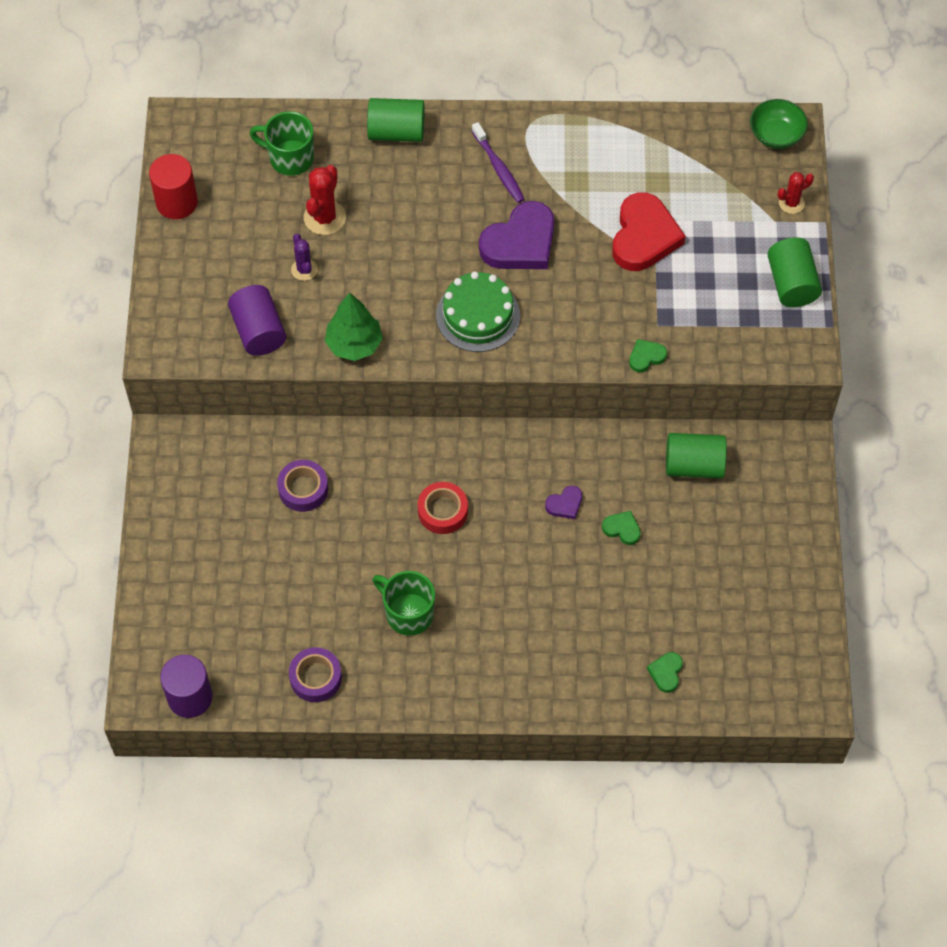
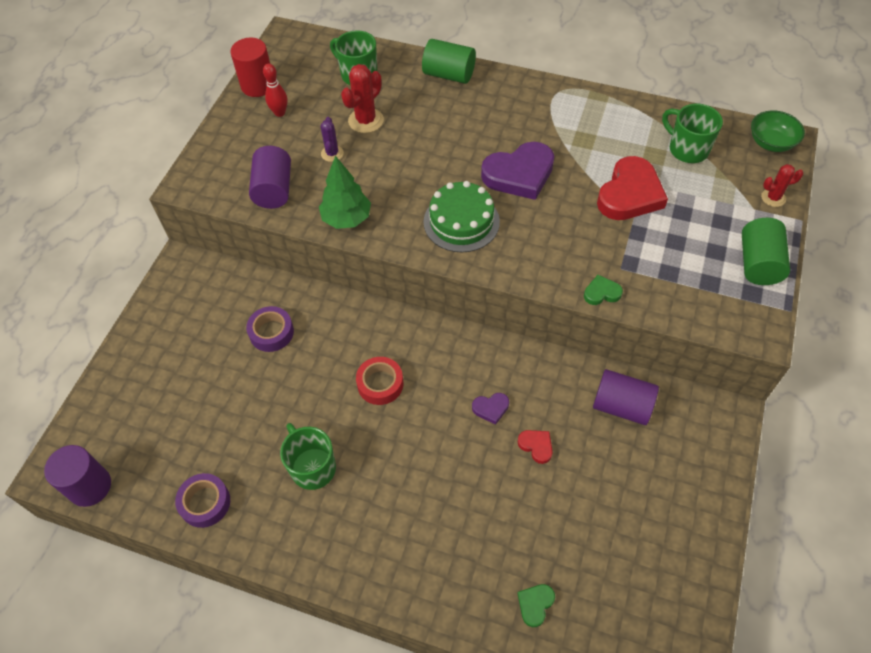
camera: 20 degrees right, 5 degrees down
(220, 232) = (279, 113): none -> red bowling pin
(499, 168) = (521, 116): purple toothbrush -> none
(622, 529) = (536, 446): green heart -> red heart
(690, 165) = (687, 149): none -> green mug
(694, 465) = (621, 406): green cylinder -> purple cylinder

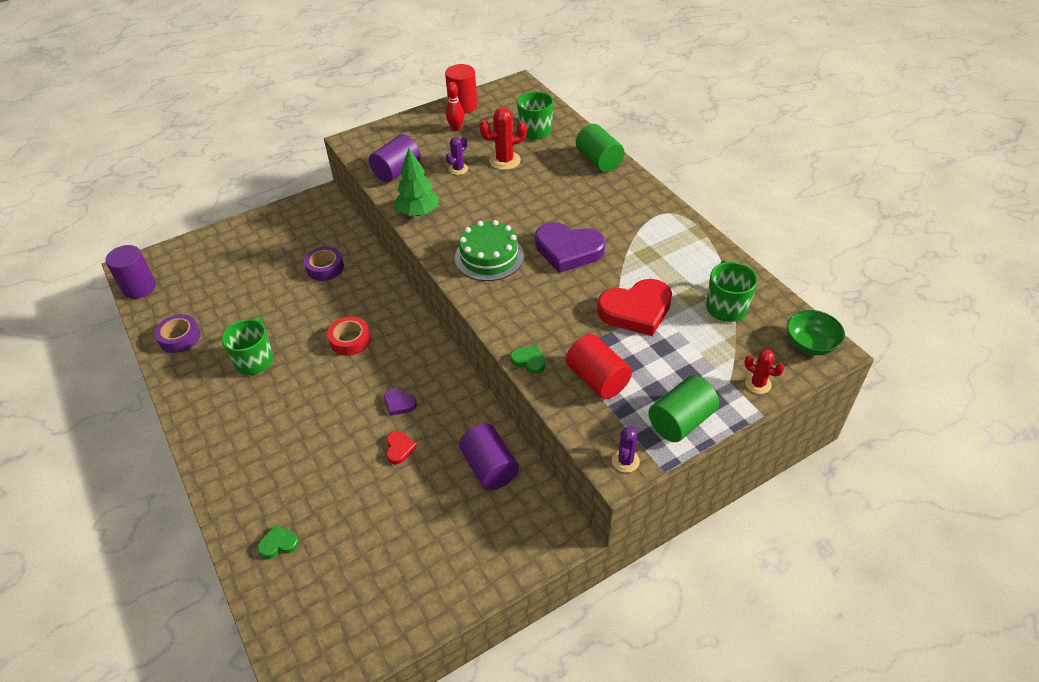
camera: 40 degrees right, 10 degrees down
(667, 271) = (597, 379): none -> red cylinder
(758, 322) = (625, 461): none -> purple cactus

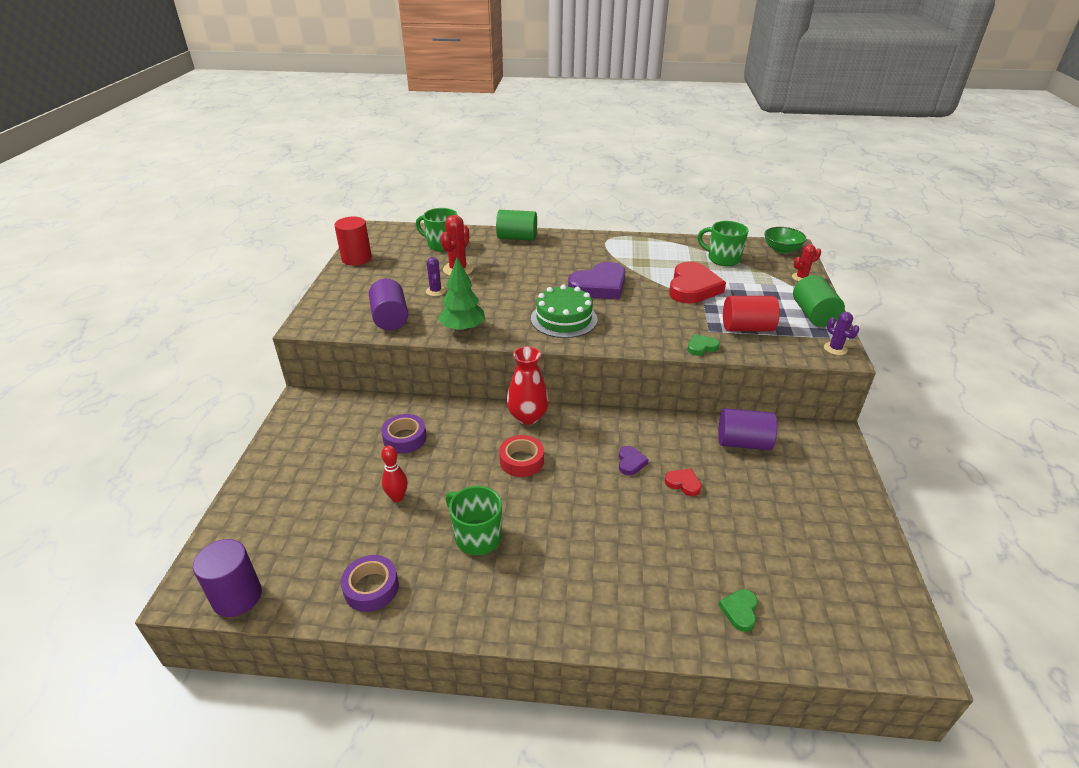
camera: 55 degrees left, 10 degrees down
(399, 403) = (630, 462): purple heart -> purple heart turned 60 degrees counterclockwise
(405, 315) = (527, 417): none -> red vase
(456, 128) = (381, 272): red bowling pin -> red bowling pin (397, 497)

